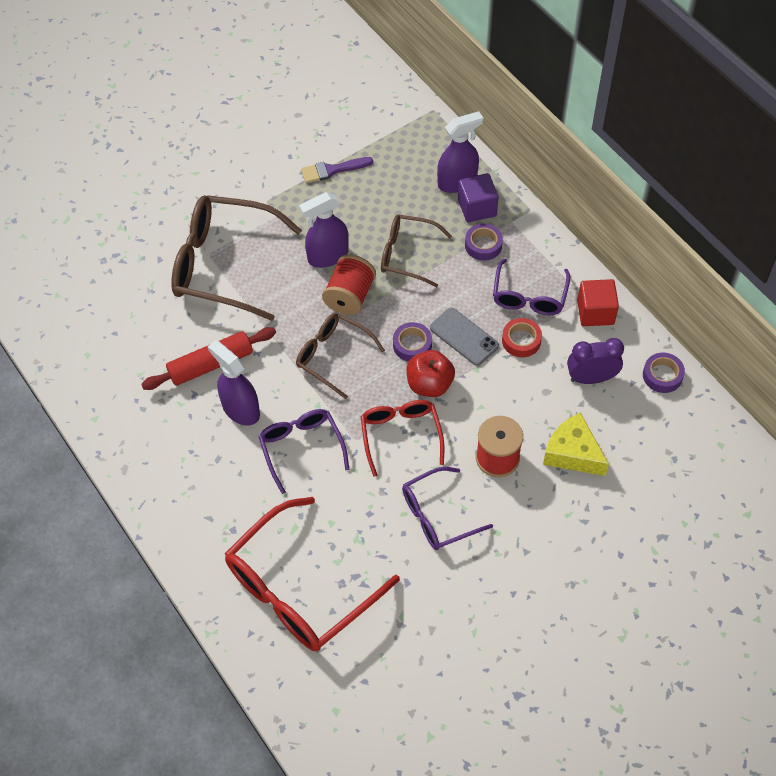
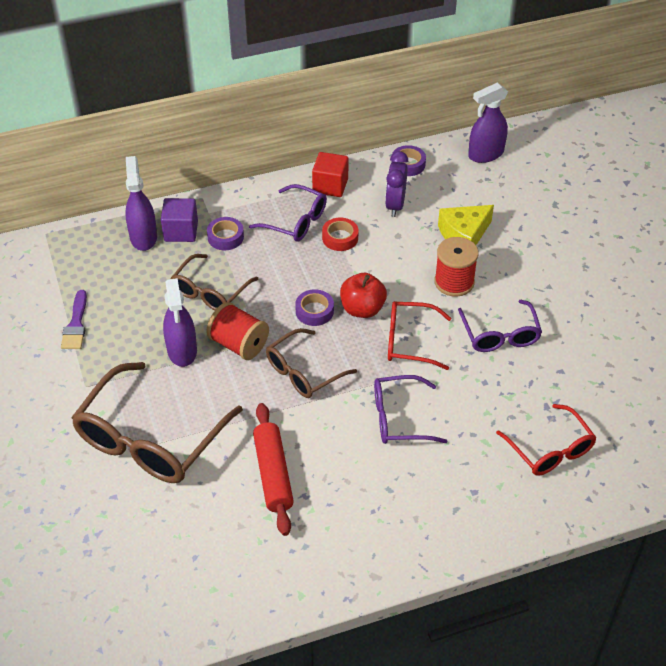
camera: 75 degrees left, 10 degrees down
(240, 409) = (337, 459): purple spray bottle -> purple spray bottle (485, 154)
(301, 588) = (549, 449): red glasses -> red glasses, size x0.58
(464, 337) = (320, 274): grey phone -> none

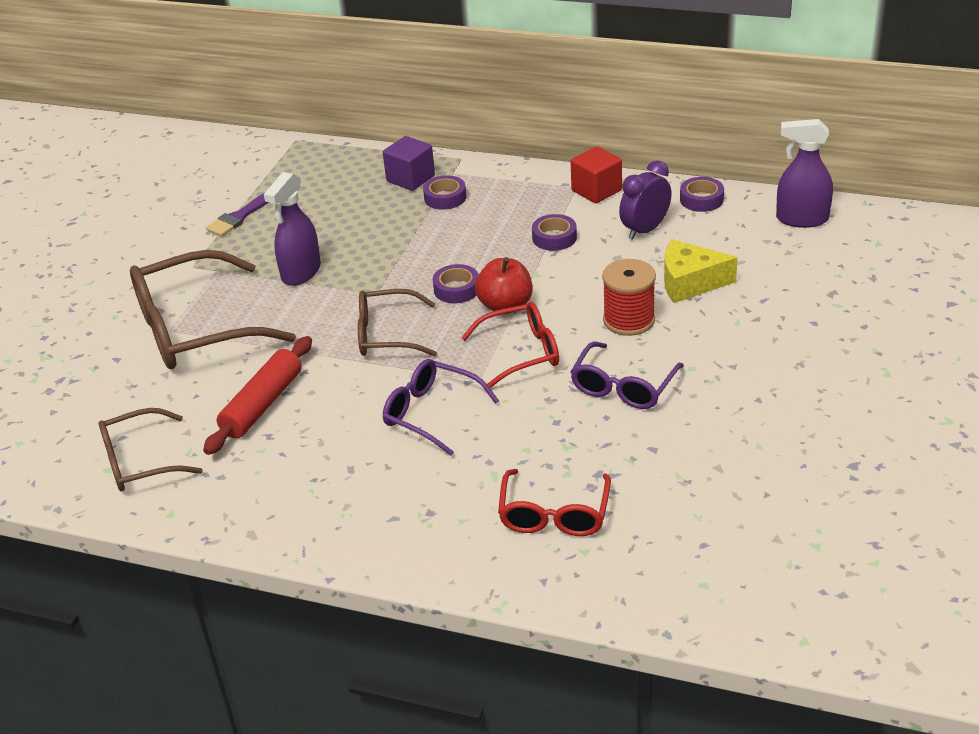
camera: 40 degrees right, 10 degrees down
(143, 237) = (372, 171): purple spray bottle -> none
(210, 291) = (381, 235): brown glasses -> brown glasses (141, 462)
(239, 344) = (356, 288): red spool -> none
(295, 221) = (526, 208): purple glasses -> none
(340, 238) = (554, 238): red tape -> purple tape
(410, 341) = (520, 353): red glasses -> red glasses turned 120 degrees clockwise

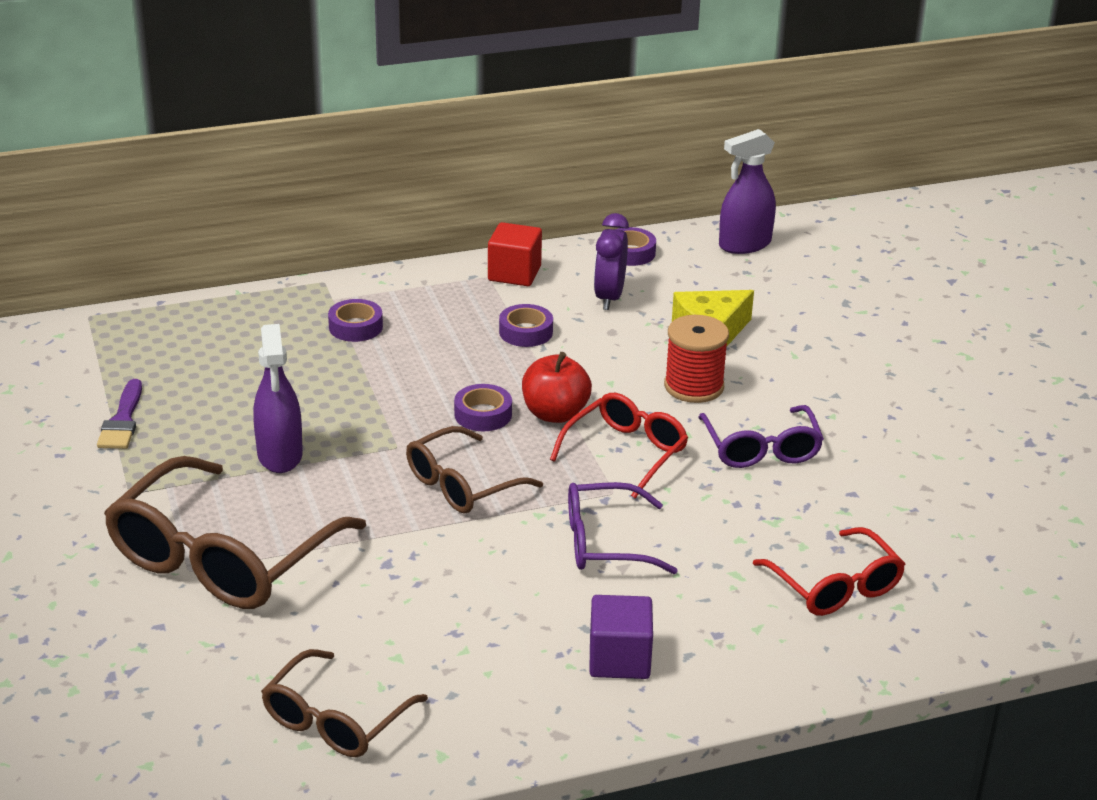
camera: 40 degrees left, 5 degrees down
(263, 405) = (408, 605): red rolling pin -> none
(410, 178) = (290, 318): purple cube -> purple cube (619, 659)

